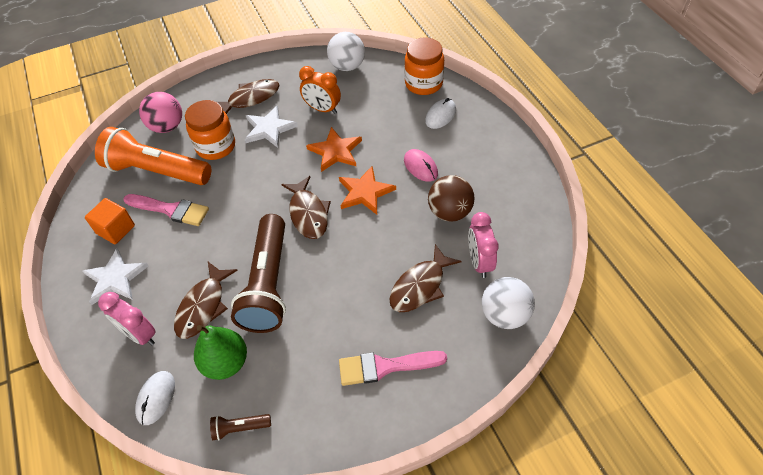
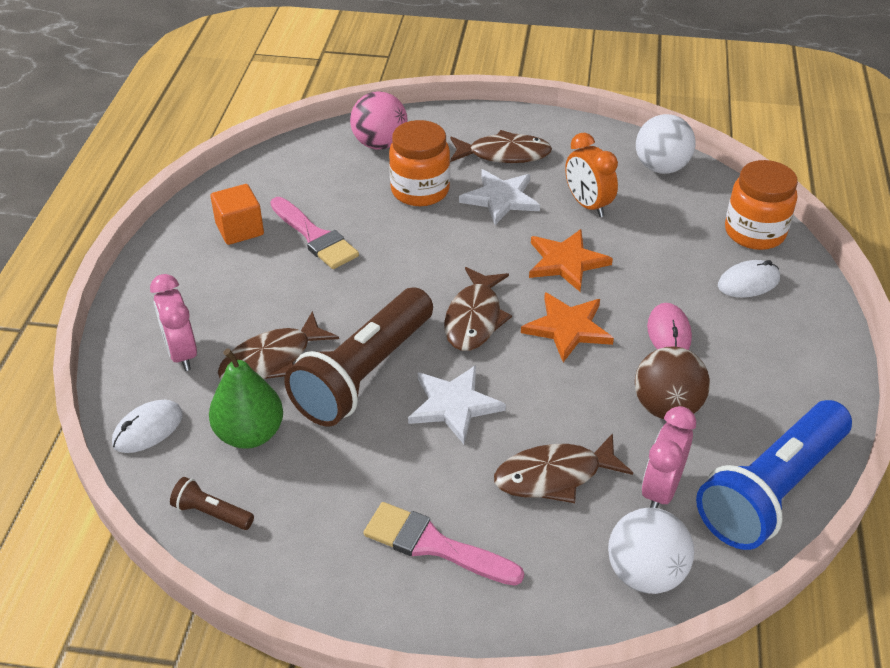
camera: 30 degrees right, 10 degrees down
(115, 278) = (200, 281): white star -> white star (454, 405)
(157, 171) = (331, 188): orange flashlight -> none
(532, 231) = (771, 490): none -> blue flashlight

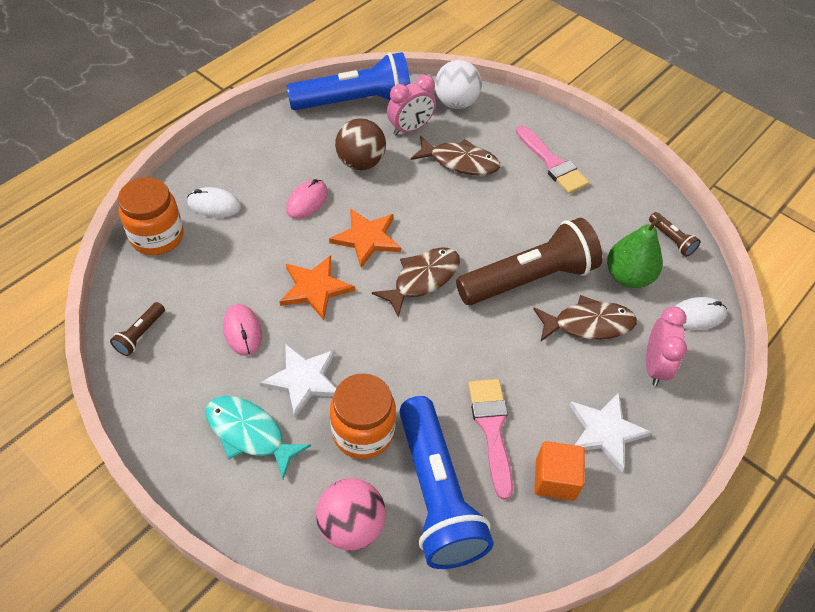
camera: 150 degrees left, 10 degrees up
(331, 183) = (436, 494): none -> blue flashlight
(454, 405) = (485, 228): white star -> white star (605, 431)
(504, 154) = (249, 433): brown fish -> turquoise fish
(587, 205) = (242, 331): orange clock -> pink mouse
(661, 167) = (140, 334): white ball -> brown flashlight

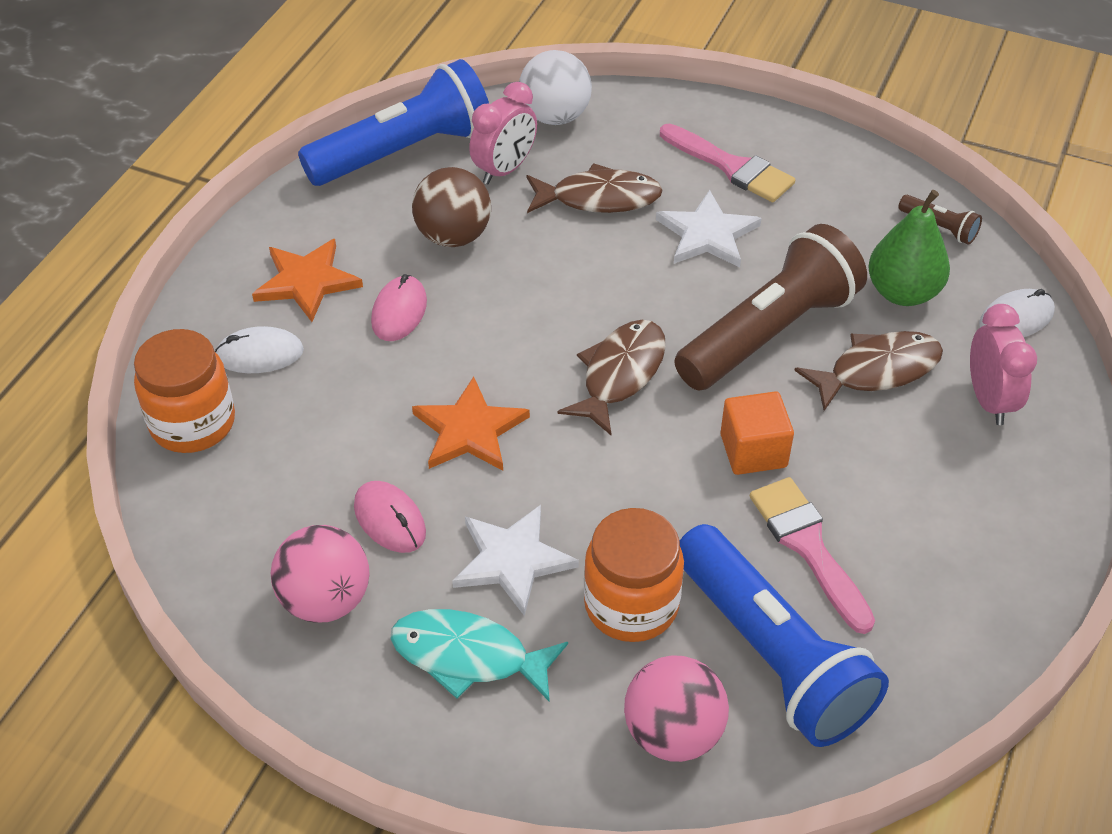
camera: 15 degrees left, 5 degrees down
(140, 334) = (236, 568): brown flashlight -> none
(182, 370) = (326, 600): none -> pink ball
(367, 238) = (513, 340): orange star -> orange star (307, 281)
(555, 479) = (922, 586): orange cube -> orange cube (753, 451)
(605, 431) = (961, 504): white star -> white star (707, 234)

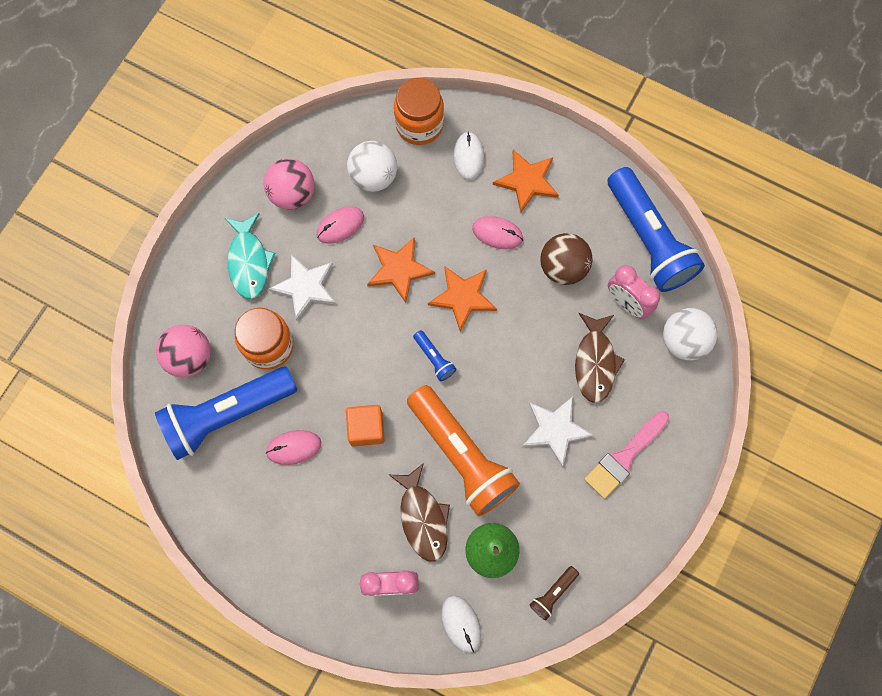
camera: 95 degrees right, 25 degrees up
(293, 479) = (373, 177): none -> white ball
(468, 656) = (249, 262): turquoise fish -> turquoise fish turned 150 degrees clockwise
(511, 346) = (463, 297): none -> orange star
(620, 374) = (434, 358): brown fish -> blue flashlight
(769, 333) = (461, 455): brown flashlight -> orange flashlight
(808, 547) = (294, 447): pink brush -> pink mouse

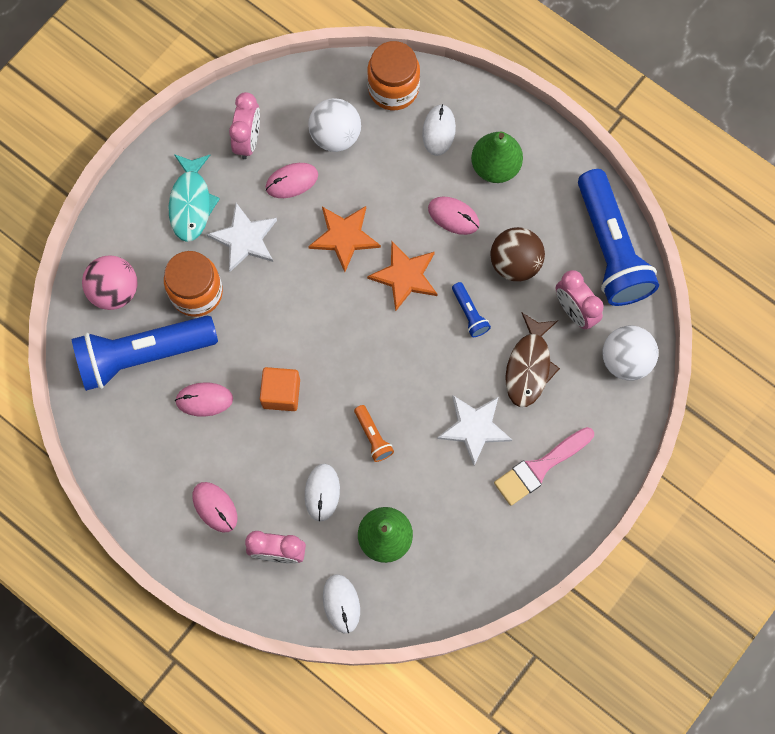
camera: 10 degrees right, 0 degrees up
(292, 194) = (248, 140): pink ball -> pink clock
(322, 550) = (215, 507): none -> pink mouse
(422, 518) = (322, 492): brown fish -> white mouse
(434, 358) = (363, 334): blue flashlight -> blue flashlight (469, 313)
(461, 455) = (373, 436): orange flashlight -> orange flashlight, size x0.41
(527, 181) = (495, 166): orange star -> green pear
(553, 593) = (440, 590): brown flashlight -> none

